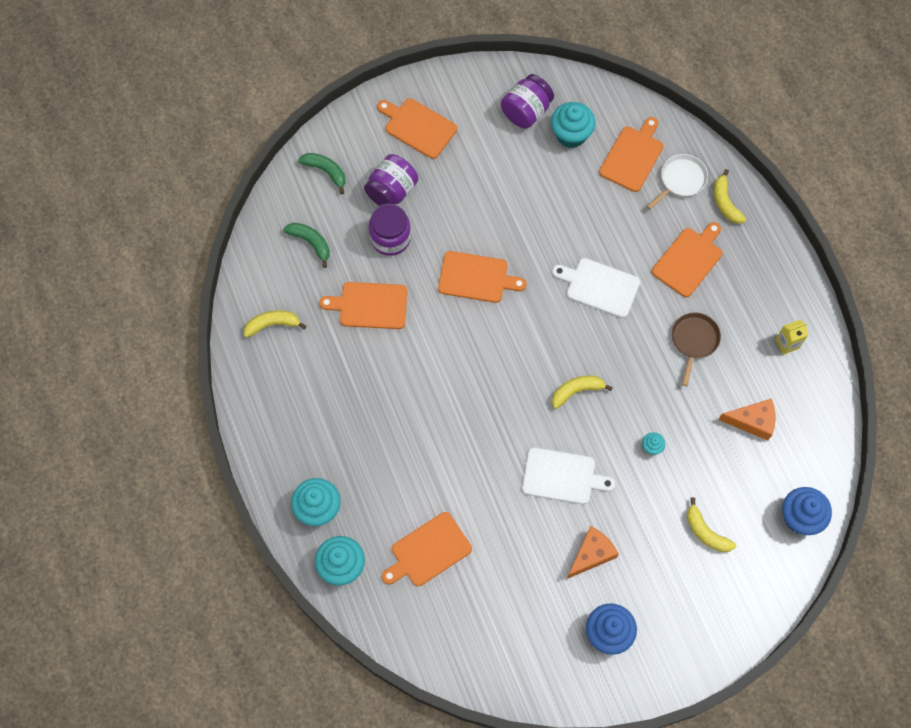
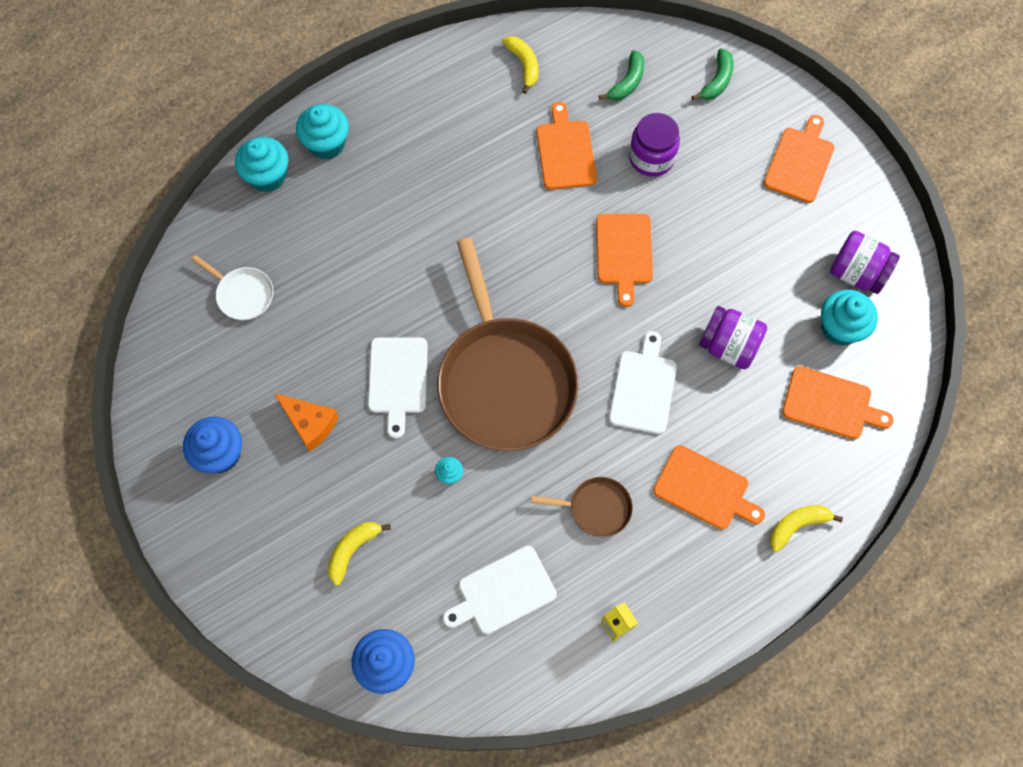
camera: 80 degrees right, 0 degrees up
(392, 191) = (710, 149): purple jar -> purple jar (728, 346)
(428, 551) = (293, 255): orange cutting board -> none
(576, 391) = (505, 380): yellow banana -> brown pan
(681, 180) = (814, 466): white pan -> white pan (243, 294)
(752, 421) = (503, 592): orange cheese -> white cutting board

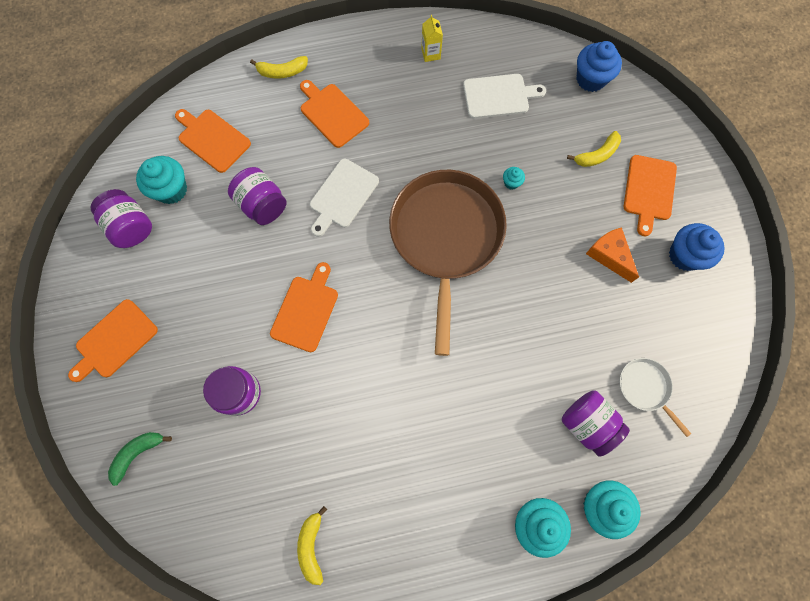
camera: 160 degrees left, 5 degrees up
(297, 242) = (587, 423): none -> purple jar
(398, 379) = (530, 267): white cutting board -> none
(565, 151) = (312, 428): orange cutting board -> orange cutting board (649, 191)
(596, 508) = (414, 126): brown pan -> none
(627, 82) = (221, 485): green banana -> none

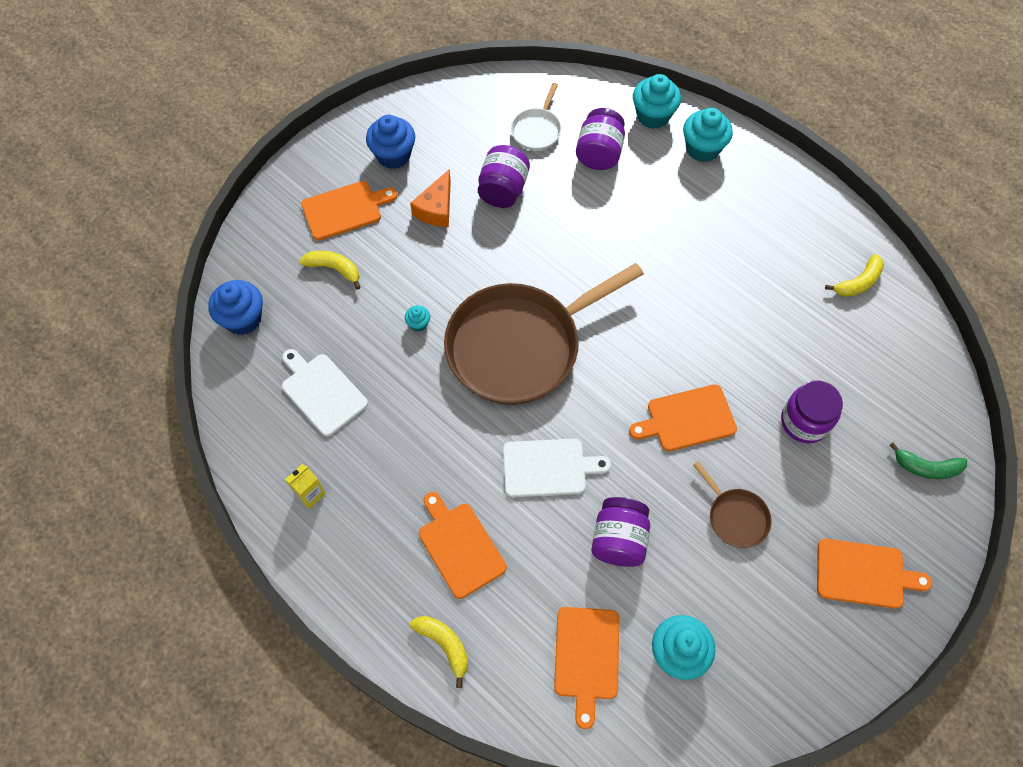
camera: 125 degrees left, 10 degrees down
(131, 227) = (750, 660): purple jar -> purple jar (503, 190)
(217, 288) = (735, 517): none -> brown pan
(332, 113) = (460, 546): orange cutting board -> orange cutting board turned 135 degrees clockwise

